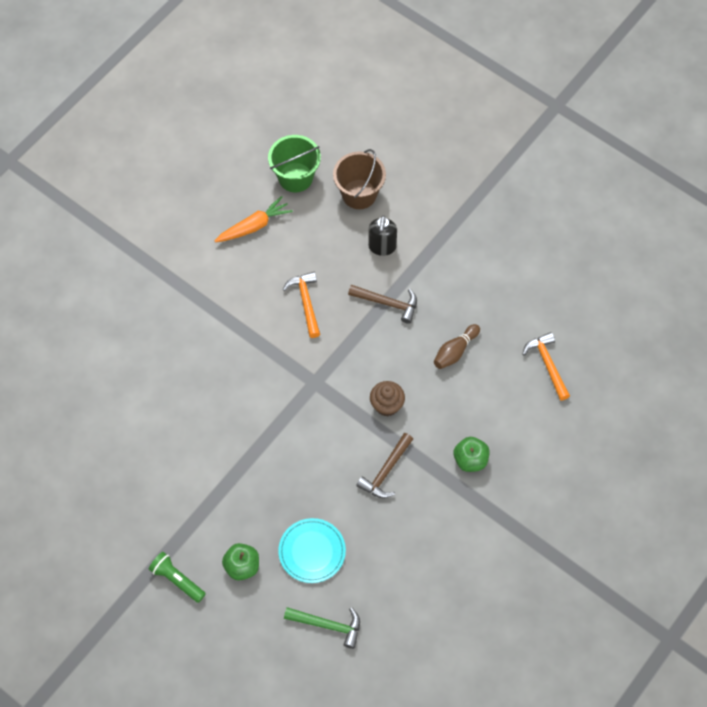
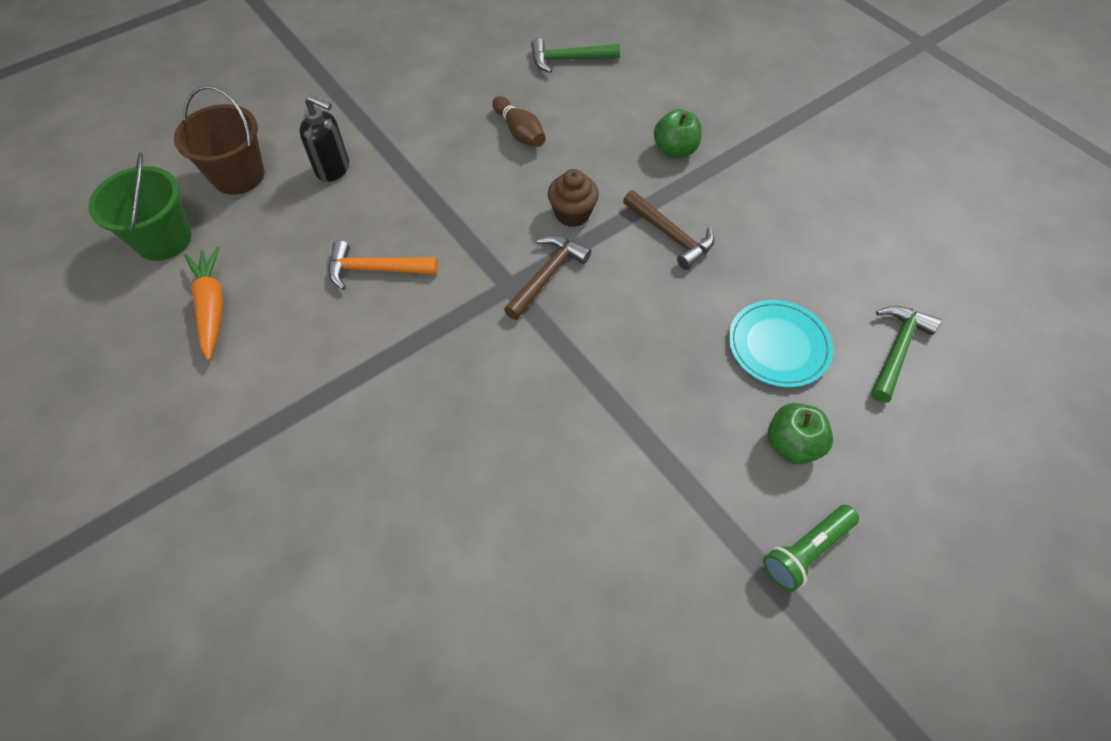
camera: 75 degrees left, 5 degrees down
(388, 303) = (421, 181): brown hammer -> brown hammer (547, 275)
(547, 364) = (568, 60): orange hammer -> green hammer

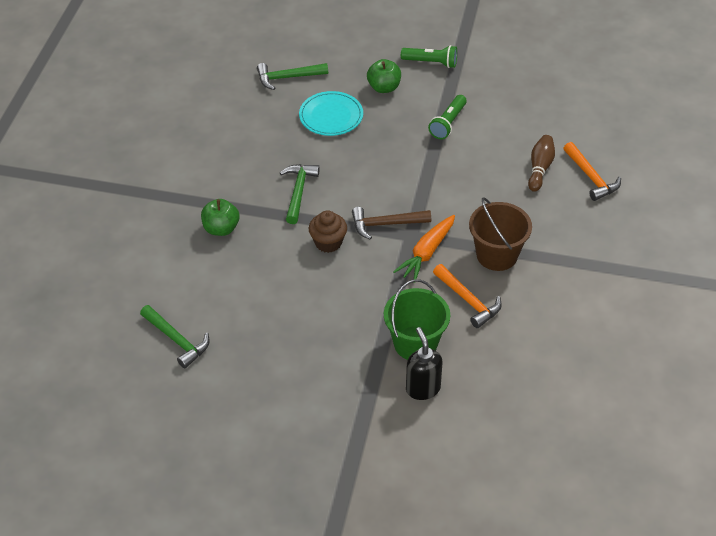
camera: 130 degrees left, 10 degrees down
(163, 239) = (573, 426): green bucket -> green bucket (415, 343)
(212, 307) = (578, 353): orange carrot -> orange carrot (427, 253)
(238, 176) = (486, 437): brown bucket -> brown bucket (497, 255)
(390, 555) = (591, 177): none -> orange hammer
(519, 132) = (283, 315): brown bowling pin -> brown bowling pin (540, 168)
(653, 465) = (448, 123): none -> green flashlight
(670, 235) = (298, 192): brown hammer -> green hammer

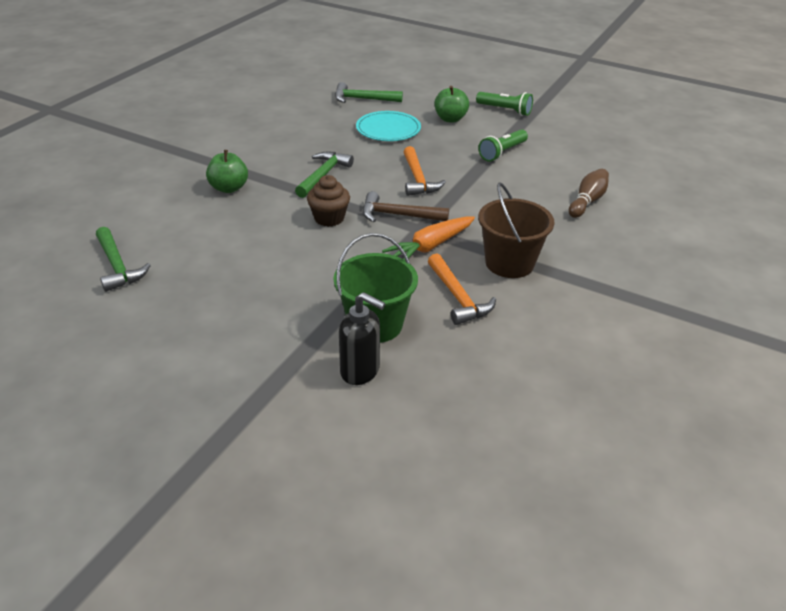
camera: 15 degrees right, 10 degrees down
(422, 388) = (360, 371): black soap dispenser -> black soap dispenser turned 120 degrees clockwise
(591, 177) = (644, 218): orange hammer -> orange hammer (418, 179)

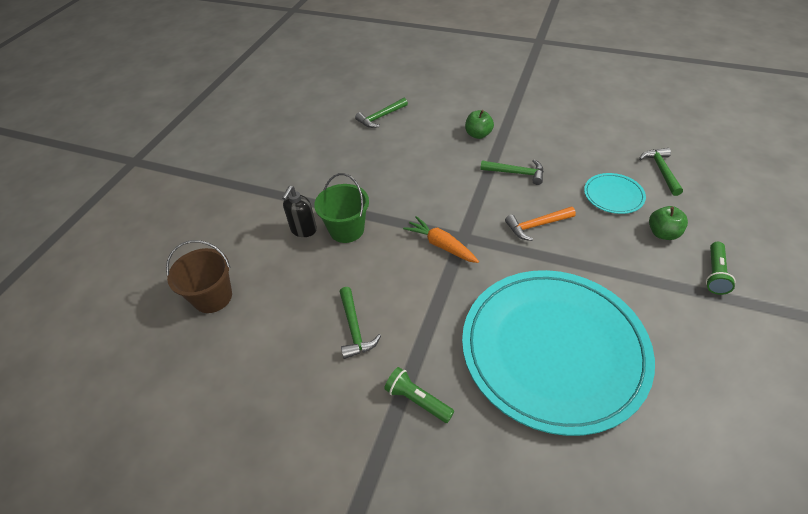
camera: 85 degrees right, 10 degrees up
(329, 218) = (459, 187): brown cupcake -> none
(398, 215) = (477, 222): brown hammer -> none
(458, 297) = (383, 267): orange hammer -> none
(502, 152) = (616, 278): green flashlight -> green flashlight (417, 400)
(509, 263) = (432, 294): brown bucket -> brown bucket (213, 297)
(558, 330) = (355, 328): none -> green hammer
(587, 201) = (553, 350): brown bowling pin -> turquoise plate

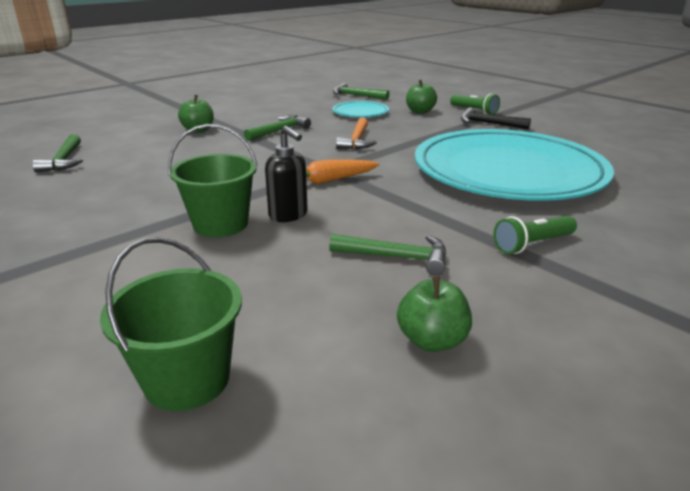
camera: 65 degrees left, 20 degrees down
(213, 297) = (187, 379): brown bucket -> green bucket
(276, 377) = (432, 340): none -> green apple
(303, 230) = (170, 254): black soap dispenser -> black soap dispenser (289, 215)
(680, 298) = (488, 124): none -> black hammer

